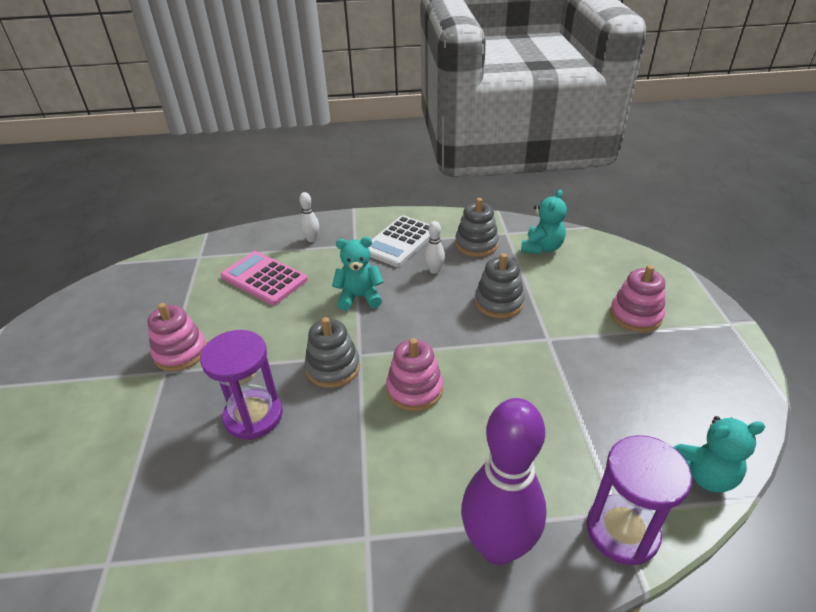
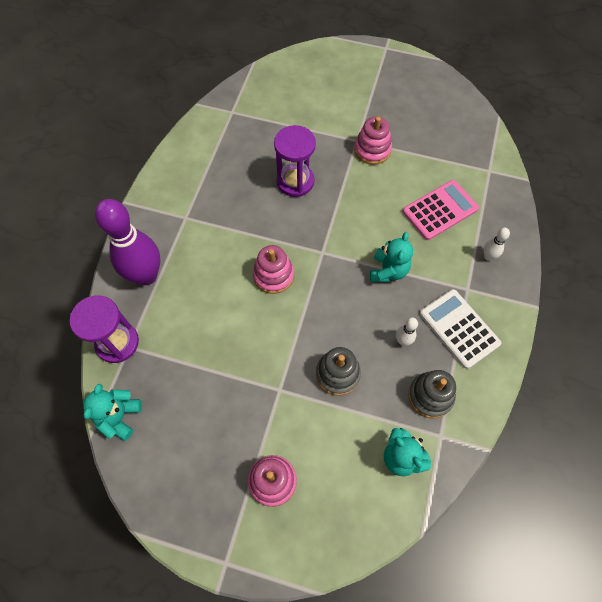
camera: 110 degrees right, 25 degrees up
(333, 367) = (317, 233): grey stacking toy -> none

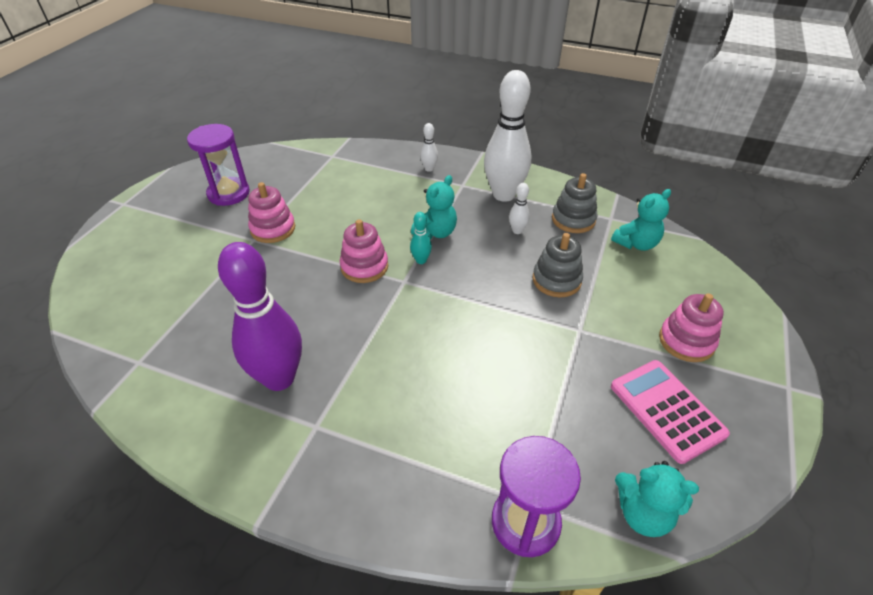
camera: 85 degrees left, 20 degrees down
(146, 275) = (410, 481): purple bowling pin -> purple bowling pin (279, 378)
(273, 275) = (429, 327): pink stacking toy -> pink stacking toy (364, 267)
(295, 181) = (293, 298): purple hourglass -> purple hourglass (228, 193)
(349, 262) = (421, 260): none -> turquoise bowling pin
(388, 271) = (436, 232): turquoise teddy bear -> turquoise teddy bear turned 105 degrees clockwise
(440, 210) = (370, 190): pink calculator -> pink calculator (666, 410)
(459, 328) = (503, 195): white calculator -> white bowling pin

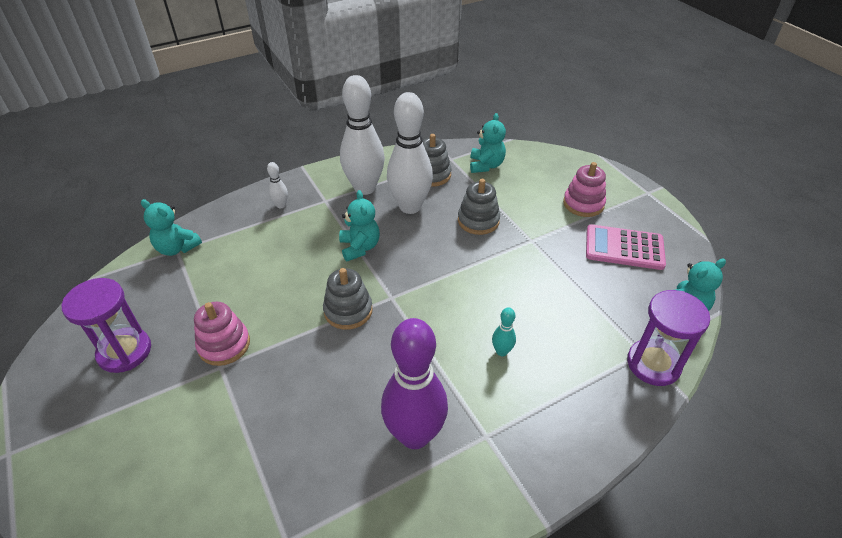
camera: 50 degrees left, 0 degrees up
(333, 155) = (177, 248): none -> turquoise teddy bear
(364, 267) = (348, 311): pink stacking toy -> grey stacking toy
(421, 260) = (380, 274): turquoise bowling pin -> turquoise bowling pin (501, 351)
(517, 231) = (410, 206): white bowling pin -> white bowling pin, size x2.40

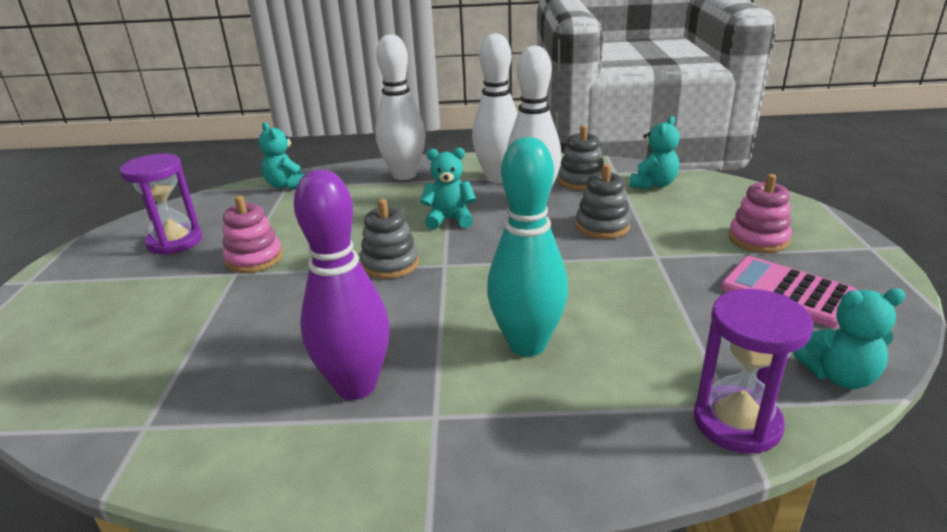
camera: 30 degrees right, 15 degrees down
(281, 205) = (404, 175): white bowling pin -> white bowling pin, size x2.40
(360, 247) = (450, 219): turquoise teddy bear -> turquoise teddy bear turned 105 degrees counterclockwise
(501, 351) = (527, 344): turquoise bowling pin -> turquoise bowling pin, size x2.40

